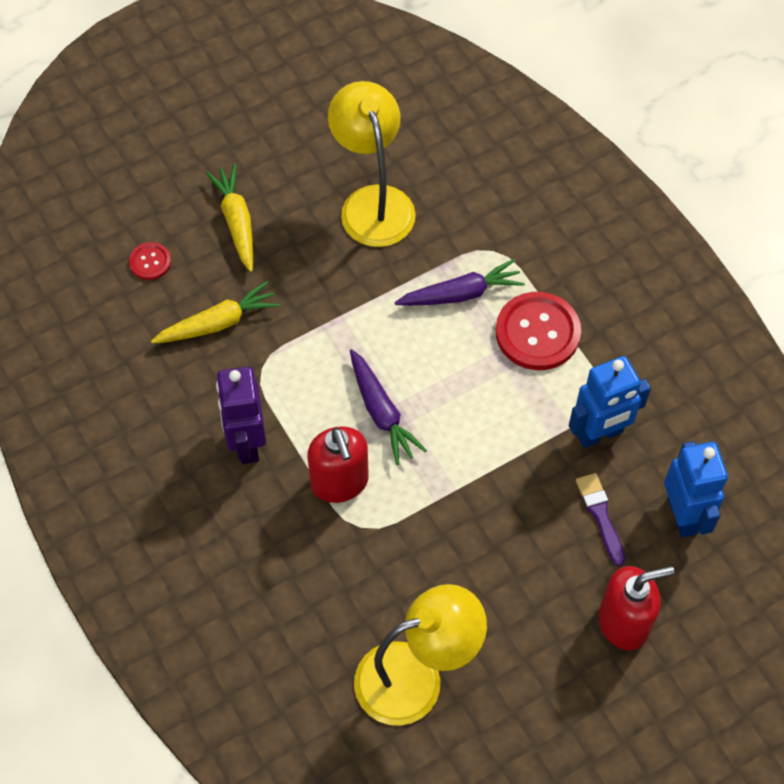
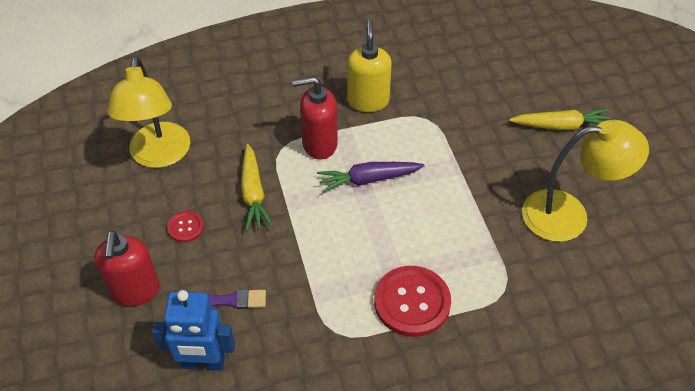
camera: 105 degrees right, 10 degrees down
(150, 262) = (532, 74): red button -> red button (185, 227)
(218, 323) = (471, 101): yellow carrot -> yellow carrot (253, 193)
(247, 443) = (368, 100): purple robot -> yellow soap dispenser
(461, 294) = (464, 256): purple carrot -> none
(600, 434) = (300, 322): blue robot -> none

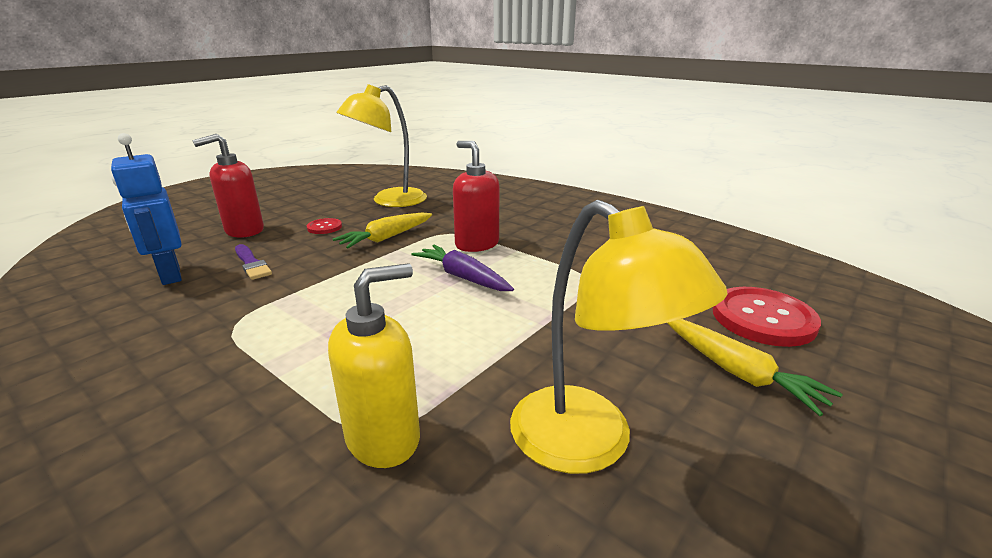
camera: 55 degrees right, 25 degrees down
(368, 100) = (561, 247): yellow soap dispenser -> yellow soap dispenser (384, 438)
(412, 302) = (306, 357): red button -> red button (763, 318)

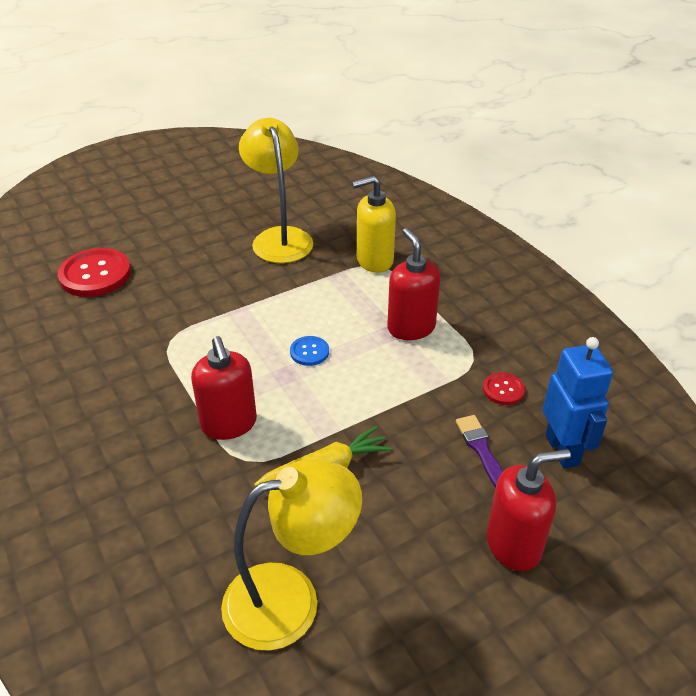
camera: 160 degrees left, 15 degrees up
(313, 343) = (411, 327): none -> red soap dispenser
(324, 227) = (402, 523): red button -> red button (503, 390)
(435, 297) = (309, 352): none -> blue button
(463, 277) = (274, 371): purple carrot -> none
(738, 373) = (166, 249): yellow carrot -> none

